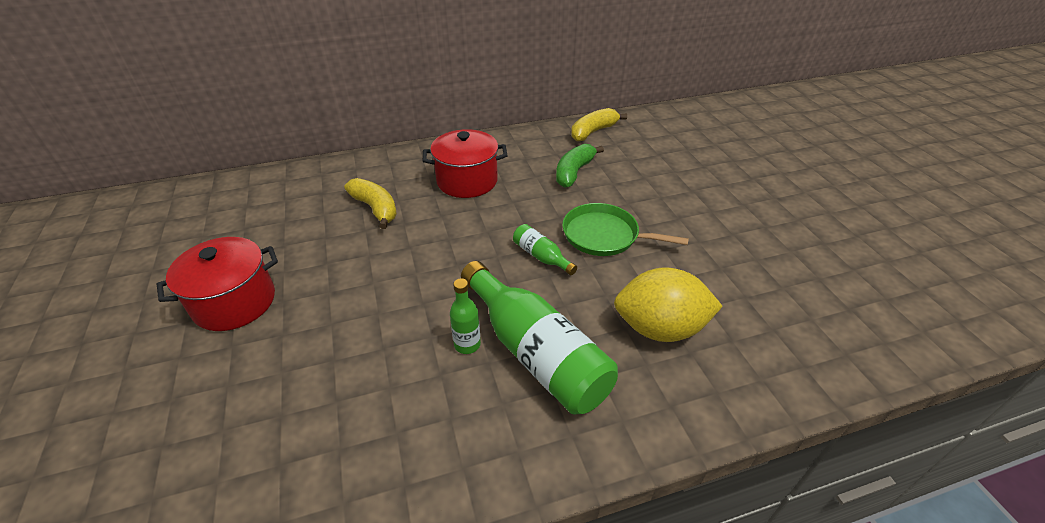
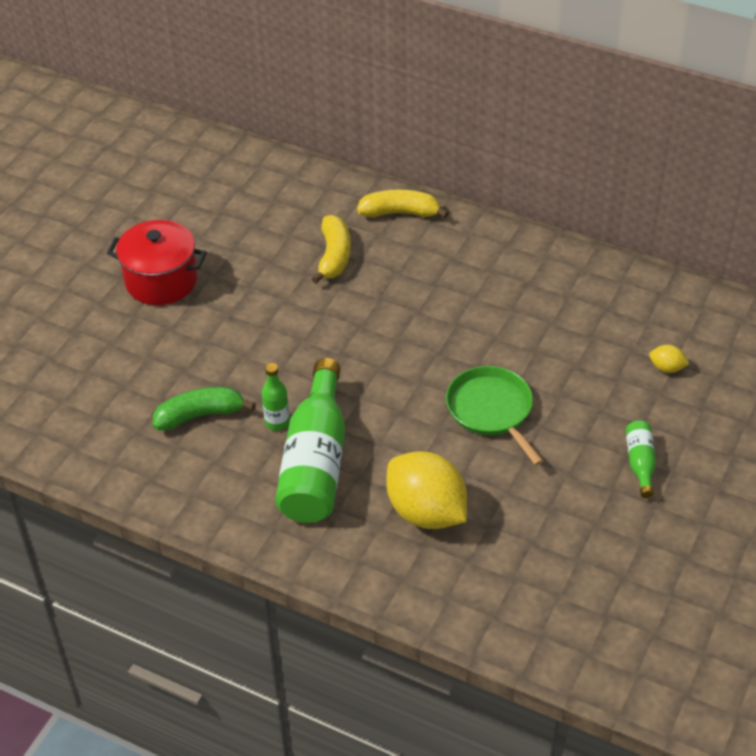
camera: 45 degrees right, 5 degrees up
(467, 181) = (442, 275): red pot -> none
(541, 256) = (413, 392): green bottle -> green bottle (640, 463)
(574, 172) = (554, 329): green banana -> green banana (200, 415)
(593, 131) = (644, 293): yellow banana -> yellow banana (400, 213)
(658, 158) = (666, 368): none -> yellow lemon

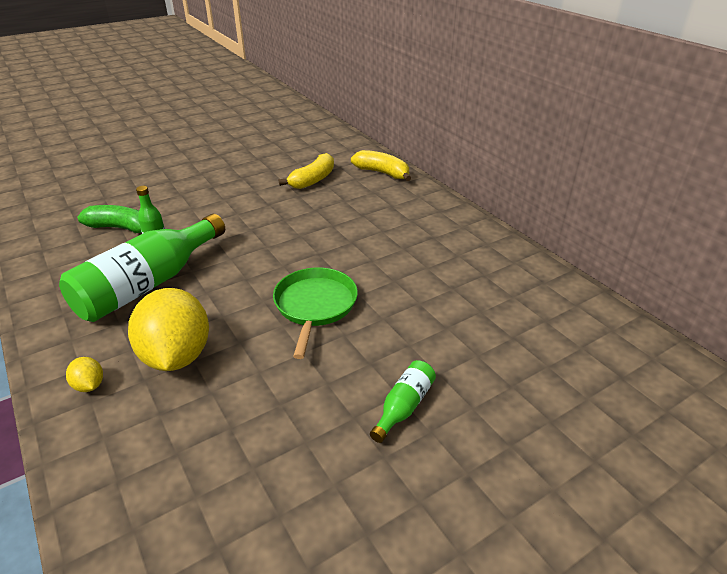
camera: 30 degrees right, 10 degrees down
(161, 281) = (198, 159): red pot -> none
(666, 368) = (502, 337): yellow lemon -> yellow lemon (89, 385)

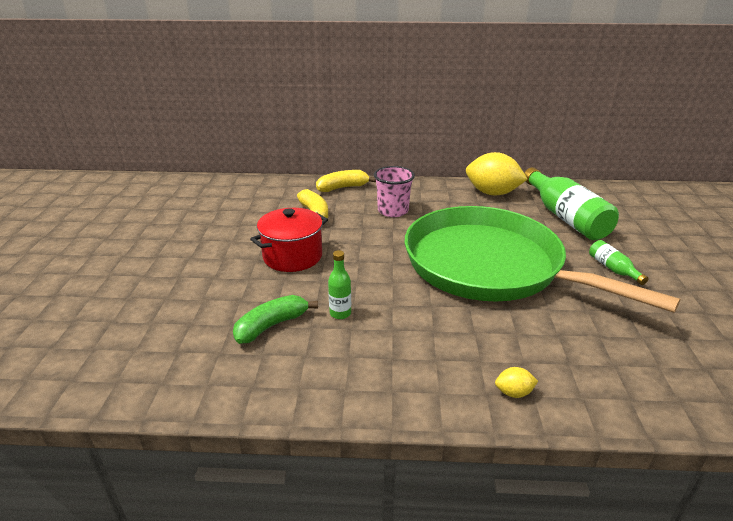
camera: 55 degrees left, 5 degrees down
(148, 284) = (391, 331): green bottle -> green bottle (565, 217)
(177, 356) = (505, 339): yellow lemon -> yellow lemon (492, 193)
(229, 198) = (292, 256): none -> red pot
(315, 306) = (490, 266): green pan -> green pan, size x2.34
(368, 213) = (393, 211): none -> pink cup

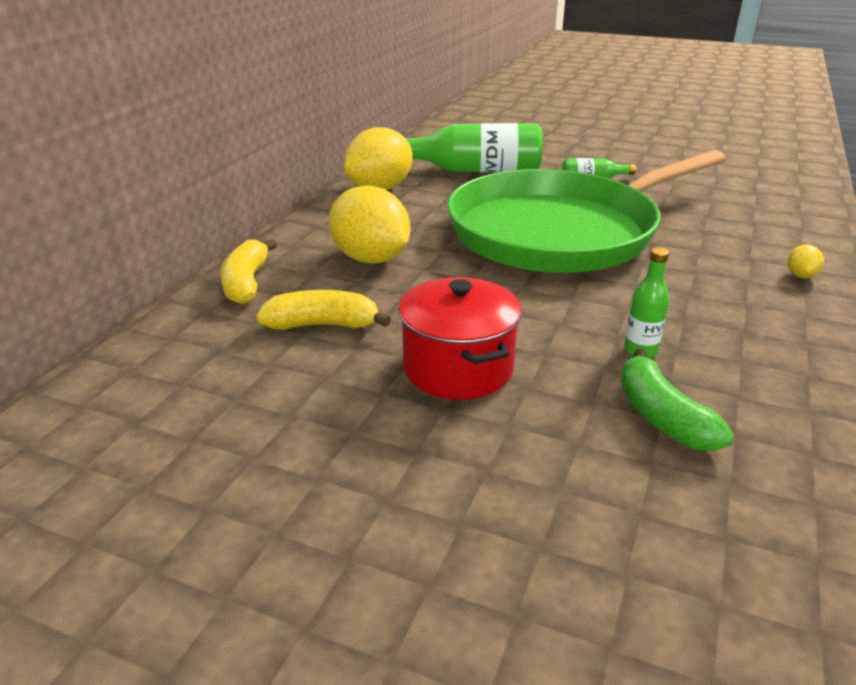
camera: 70 degrees left, 0 degrees up
(393, 211) = (371, 259): pink cup -> yellow lemon

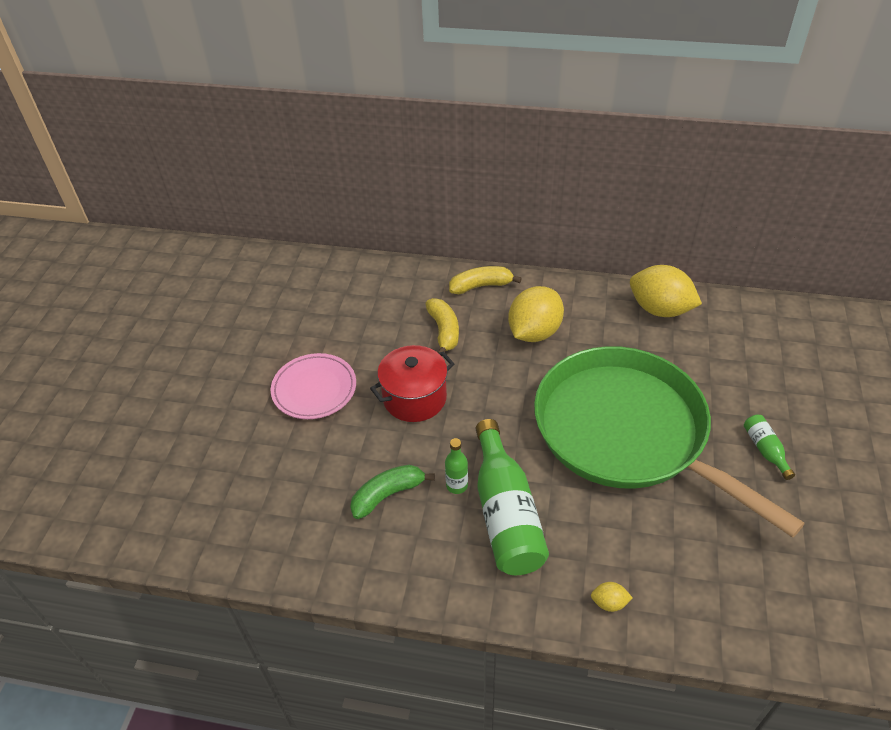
camera: 80 degrees right, 15 degrees up
(390, 488) = (314, 389): none -> pink plate
(473, 170) = (737, 359): green bottle -> green bottle (506, 513)

